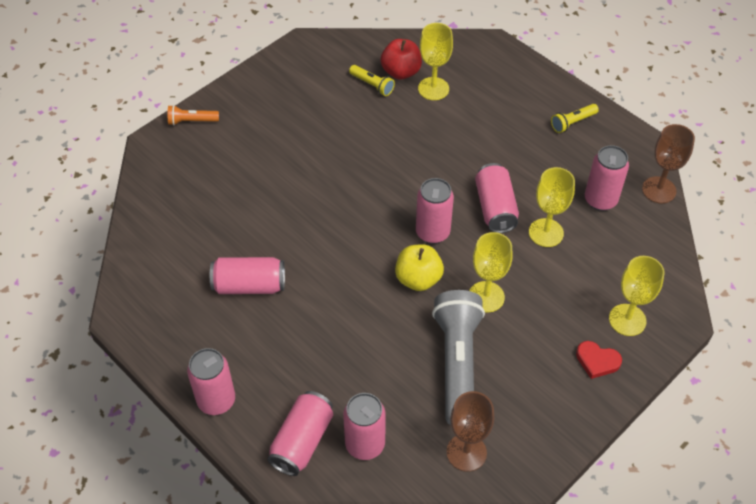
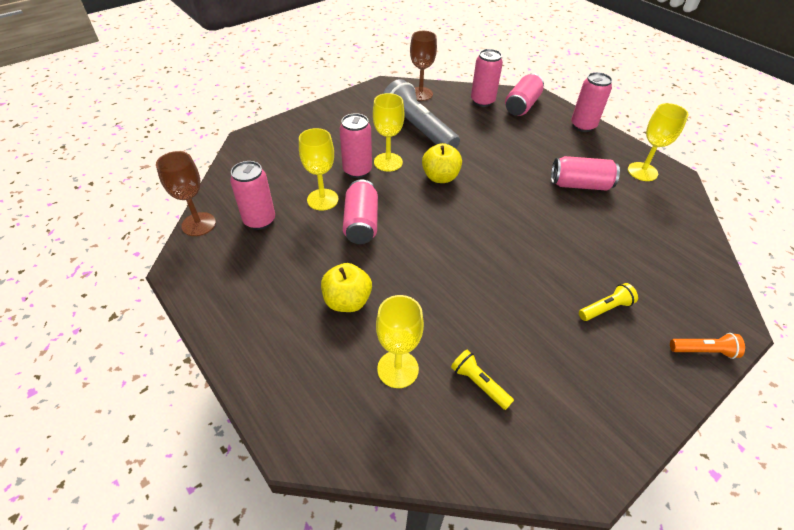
camera: 175 degrees left, 5 degrees down
(401, 72) = (438, 403): red apple -> none
(432, 233) = (423, 208): pink can -> pink can (357, 170)
(457, 363) = (418, 129): grey flashlight -> grey flashlight turned 135 degrees clockwise
(485, 132) = (347, 301): none -> yellow apple
(572, 123) = (243, 302): yellow flashlight -> yellow flashlight (605, 308)
(597, 361) = (321, 123): red heart -> none
(627, 320) = (287, 141): yellow goblet -> yellow goblet (642, 171)

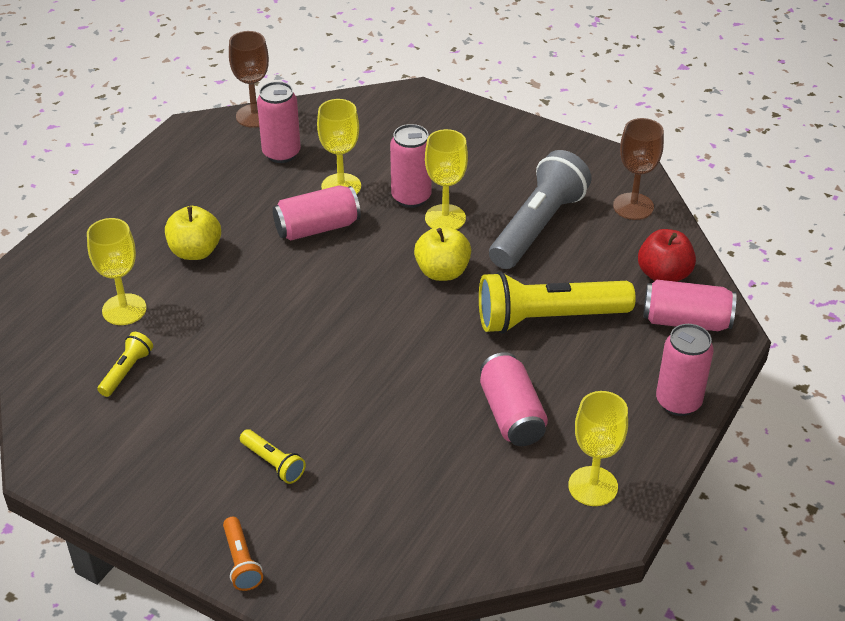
camera: 70 degrees right, 5 degrees down
(482, 101) = (663, 275): pink can -> red apple
(502, 149) = (548, 318): none -> yellow flashlight

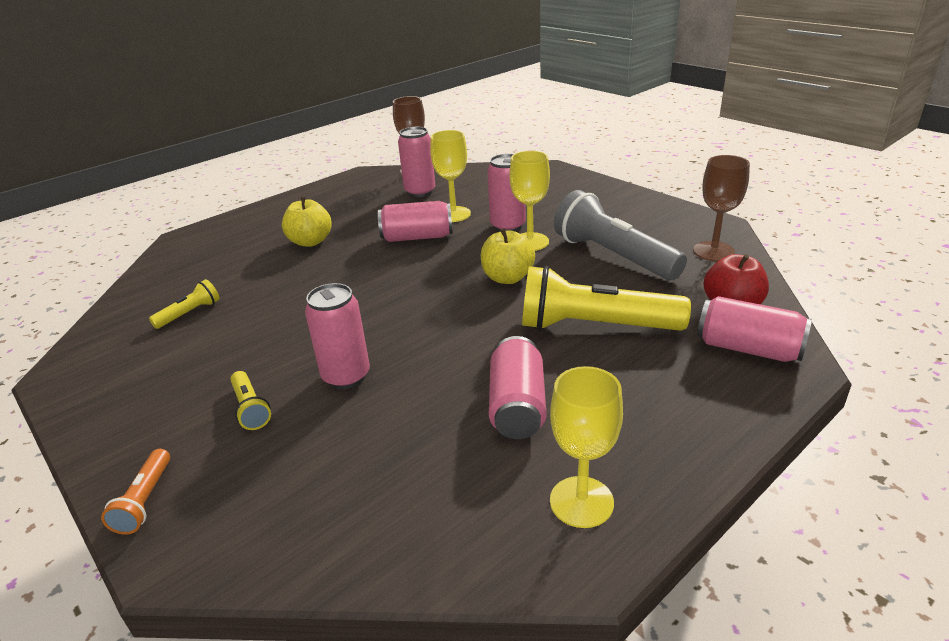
camera: 20 degrees right, 10 degrees down
(124, 309) = (226, 271): yellow goblet -> none
(538, 226) = (613, 256): grey flashlight -> grey flashlight turned 90 degrees counterclockwise
(678, 402) = (719, 426): pink can -> pink can (346, 376)

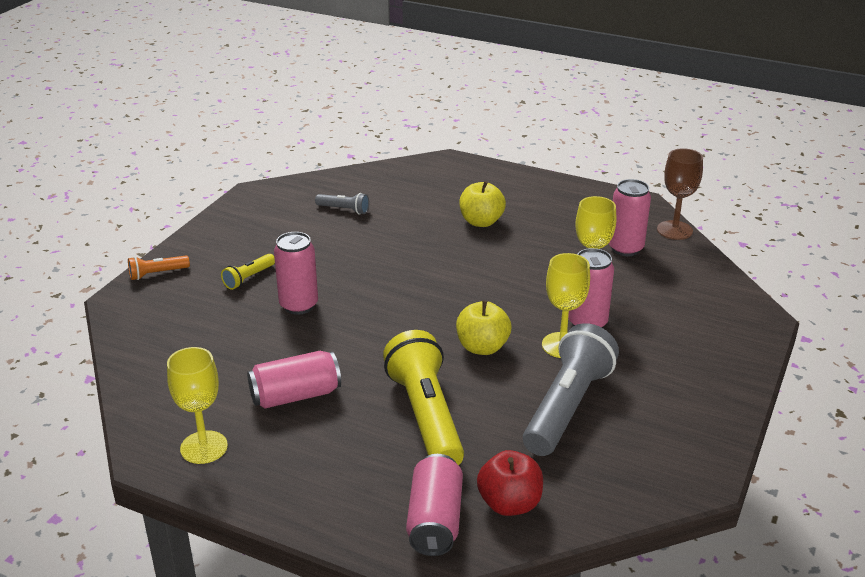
camera: 65 degrees right, 0 degrees up
(190, 313) = (344, 210): yellow flashlight -> grey flashlight
(417, 237) = (527, 275): pink can -> none
(713, 251) = (626, 480): brown goblet -> none

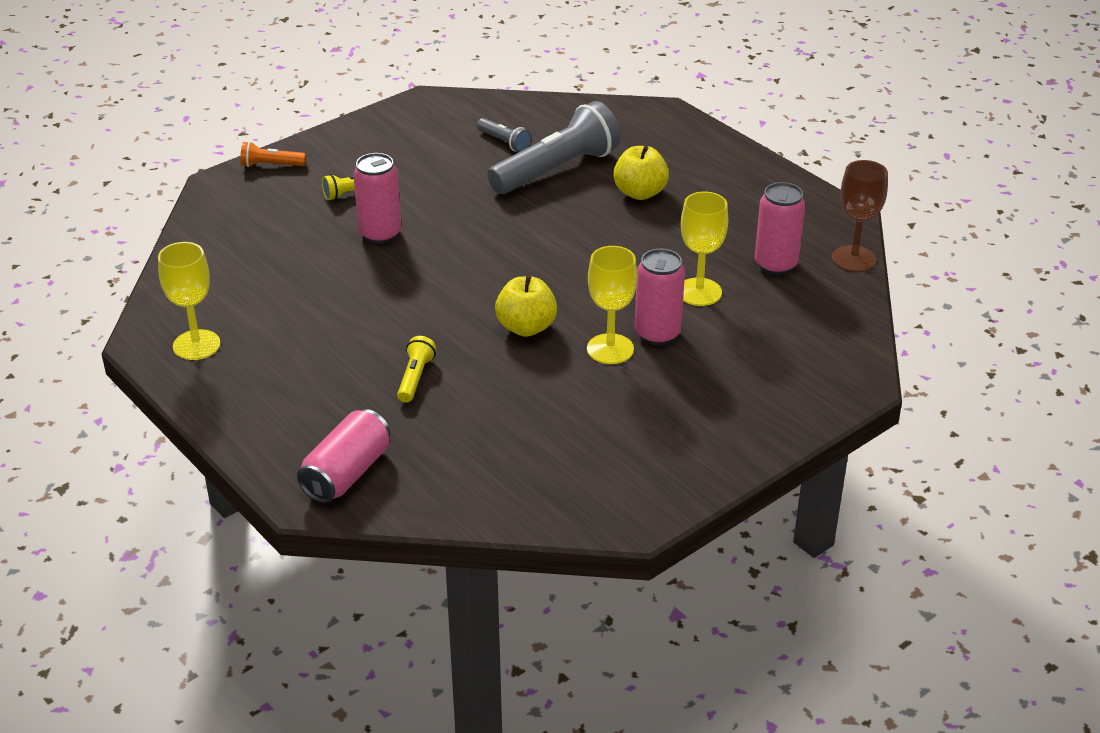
camera: 25 degrees right, 5 degrees up
(295, 395) = (310, 322): pink can -> none
(426, 416) = (415, 378): yellow flashlight -> yellow flashlight, size x0.46
(509, 504) = (426, 481): red apple -> none
(567, 406) = (560, 411): grey flashlight -> grey flashlight (557, 169)

